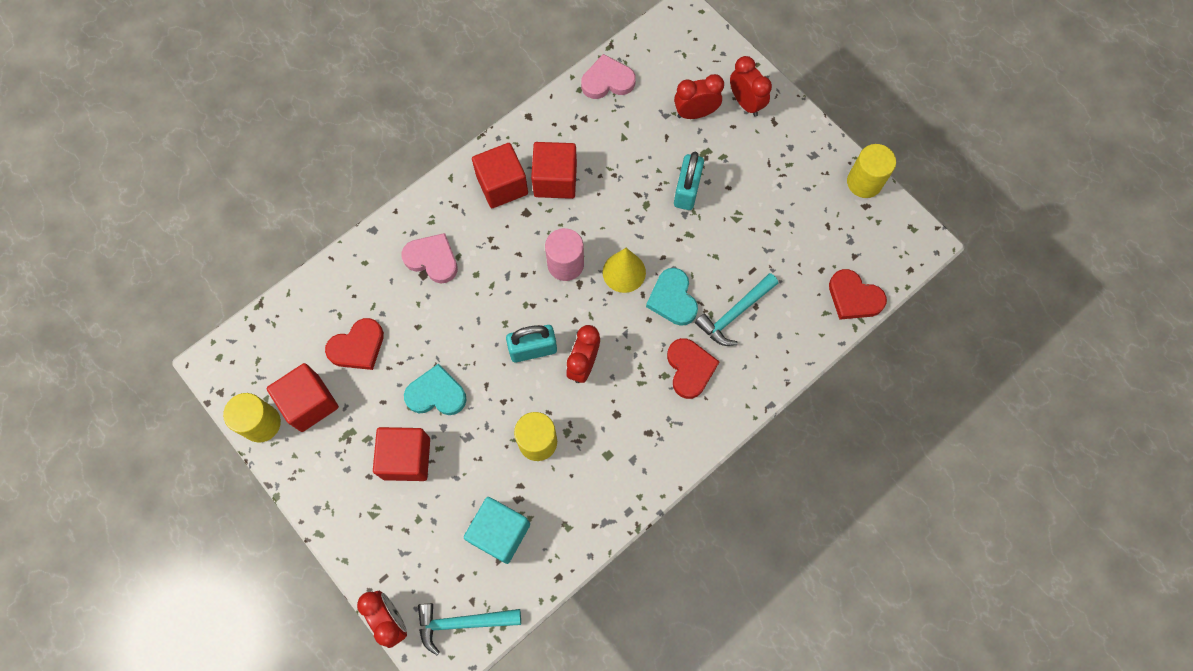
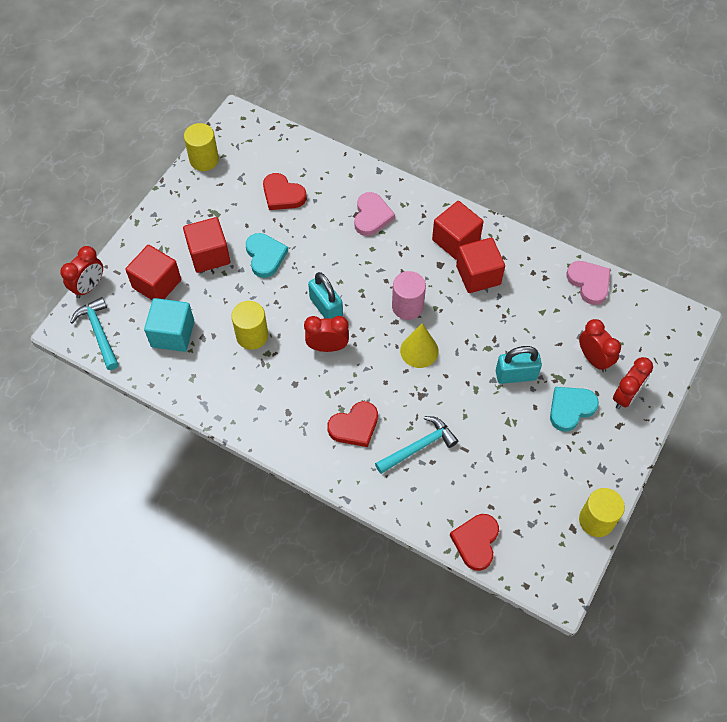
camera: 70 degrees right, 10 degrees down
(310, 403) = (229, 182): red cube -> red cube (157, 284)
(672, 299) = (411, 394): turquoise heart -> turquoise heart (570, 408)
(735, 313) = (418, 447): turquoise hammer -> turquoise hammer turned 120 degrees clockwise

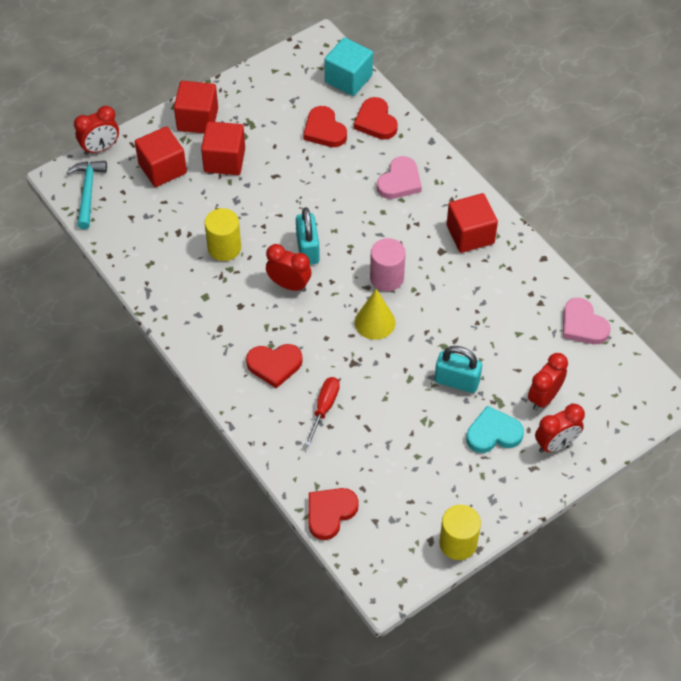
camera: 25 degrees right, 5 degrees down
(173, 334) = (153, 218): turquoise cube -> turquoise cube (348, 79)
(204, 160) = (267, 71): yellow cylinder -> none
(265, 256) = (276, 181): turquoise heart -> none
(322, 171) = (375, 121): none -> red heart
(418, 447) = (324, 408): turquoise hammer -> red screwdriver
(478, 275) = (473, 275): red cube -> red cube (197, 119)
(589, 283) = (583, 325): pink heart -> pink heart turned 150 degrees clockwise
(593, 359) = (544, 397): red clock -> red clock turned 135 degrees counterclockwise

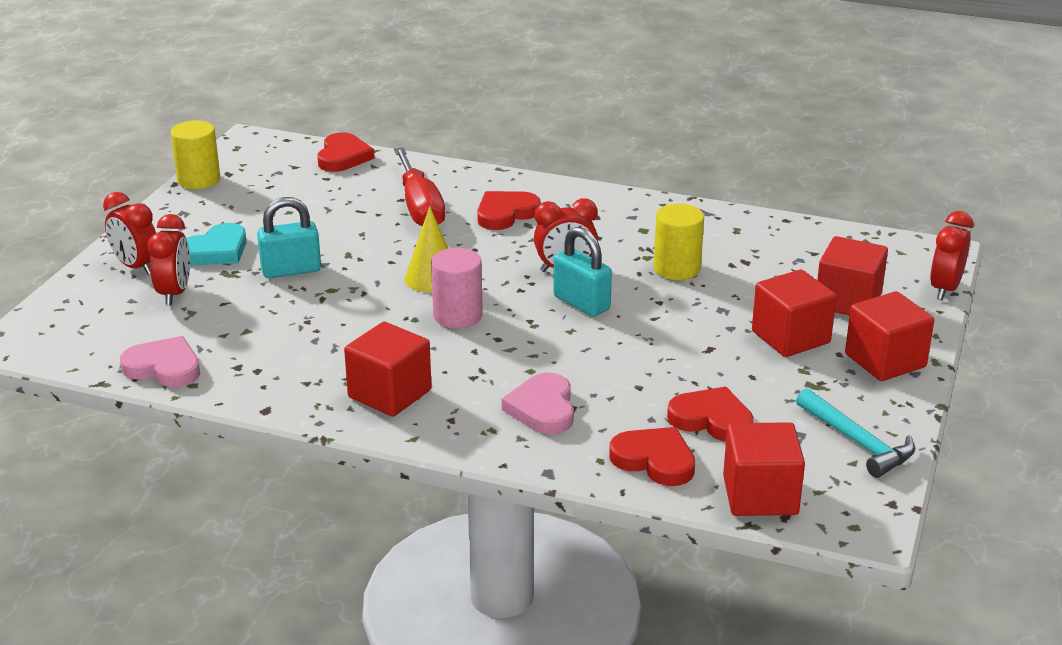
camera: 145 degrees right, 25 degrees down
(88, 192) = (891, 252): turquoise hammer -> turquoise hammer (857, 442)
(324, 408) = (420, 207): red screwdriver -> red screwdriver, size x1.64
(348, 79) = (760, 495): turquoise cube -> red cube
(556, 444) = (136, 267): red clock -> red clock turned 75 degrees counterclockwise

